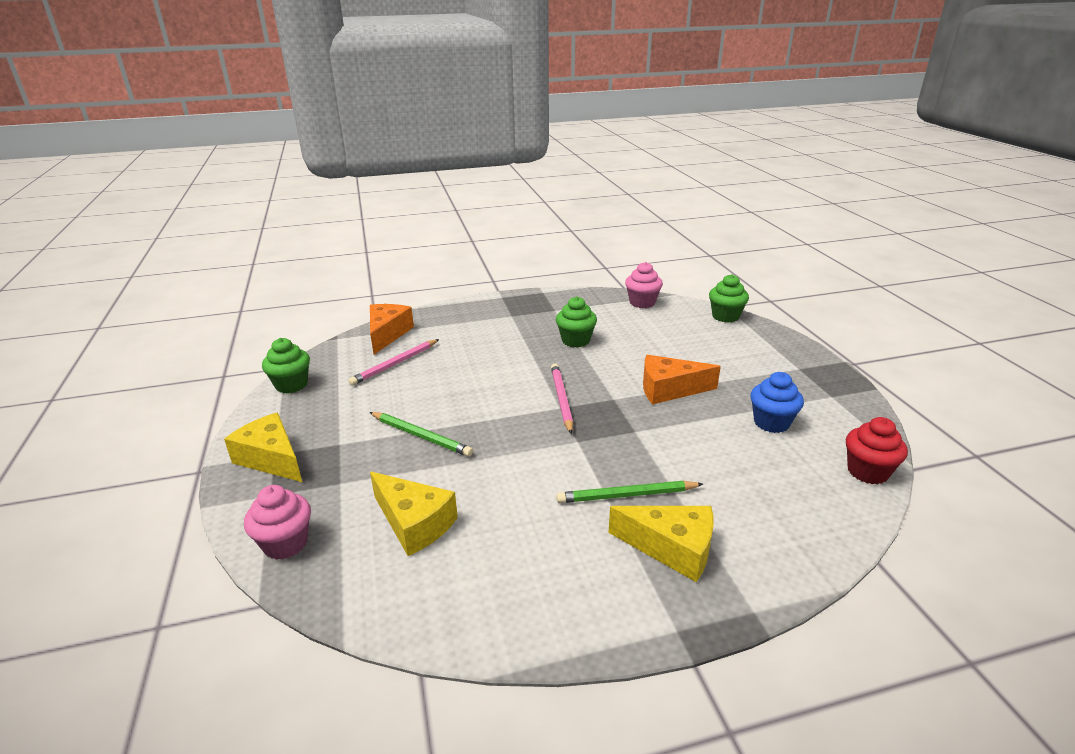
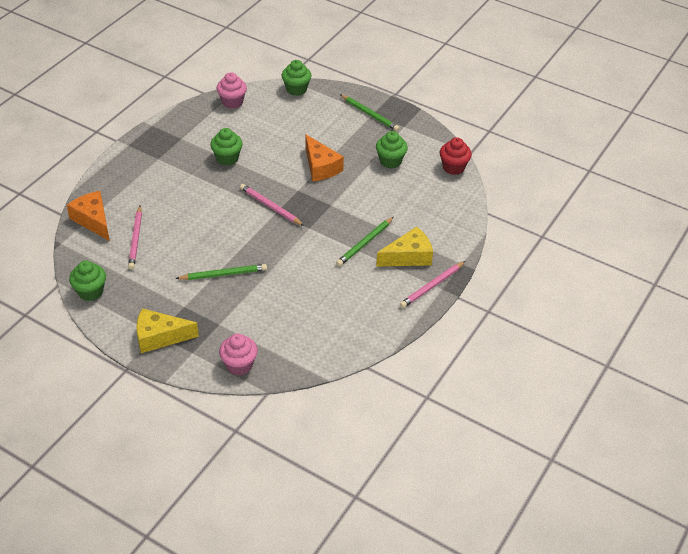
camera: 45 degrees left, 15 degrees up
(414, 523) = (286, 317): yellow cheese -> none
(663, 615) = (432, 286): none -> pink pencil
(669, 389) = (320, 167): orange cheese -> orange cheese turned 75 degrees counterclockwise
(771, 423) = (390, 161): blue cupcake -> green cupcake
(793, 367) = (369, 114): none -> green pencil

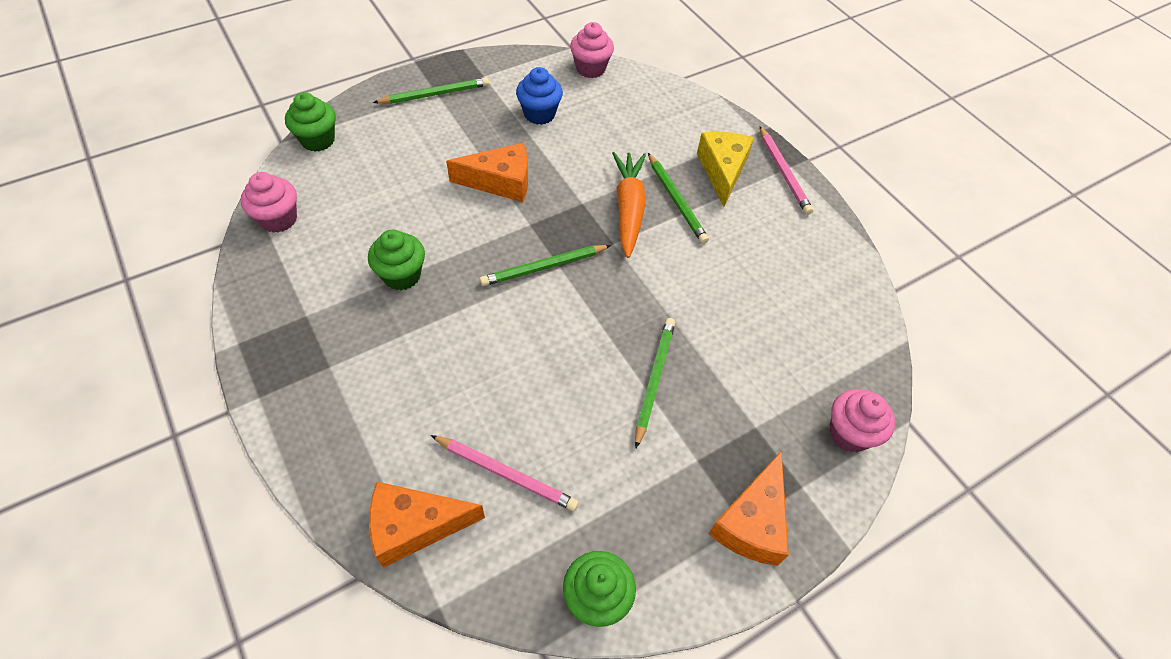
camera: 65 degrees left, 10 degrees up
(160, 337) = (752, 522): yellow cheese -> orange cheese
(270, 206) = (544, 267): pink pencil -> green pencil
(341, 225) = (628, 208): none -> orange carrot
(390, 161) = (539, 114): green cupcake -> blue cupcake
(453, 167) = (590, 69): red cupcake -> pink cupcake

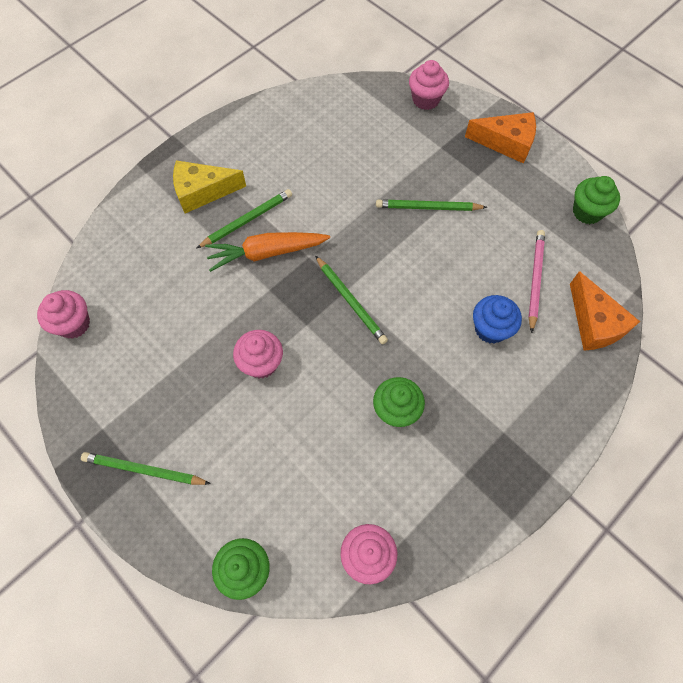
camera: 100 degrees left, 10 degrees up
(434, 94) = (144, 470): green pencil -> green pencil turned 45 degrees counterclockwise
(500, 182) = (261, 363): orange cheese -> pink cupcake
(539, 114) = (156, 354): blue cupcake -> blue cupcake (490, 329)
(783, 172) = (194, 150): pink pencil -> none

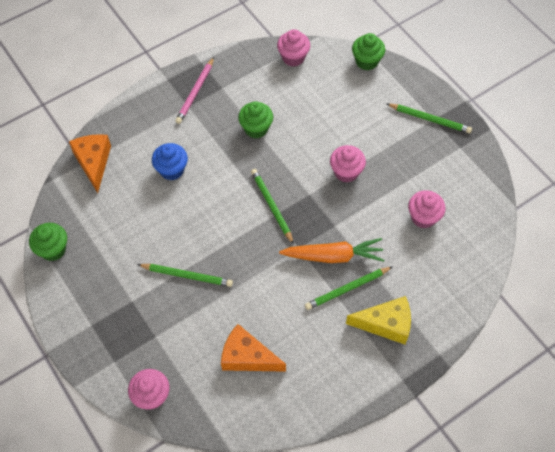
camera: 170 degrees left, 5 degrees down
(74, 324) = (489, 222): pink cupcake -> pink cupcake (423, 217)
(506, 143) = (92, 330): orange cheese -> orange cheese (247, 357)
(535, 280) = (123, 200): pink pencil -> pink pencil (195, 92)

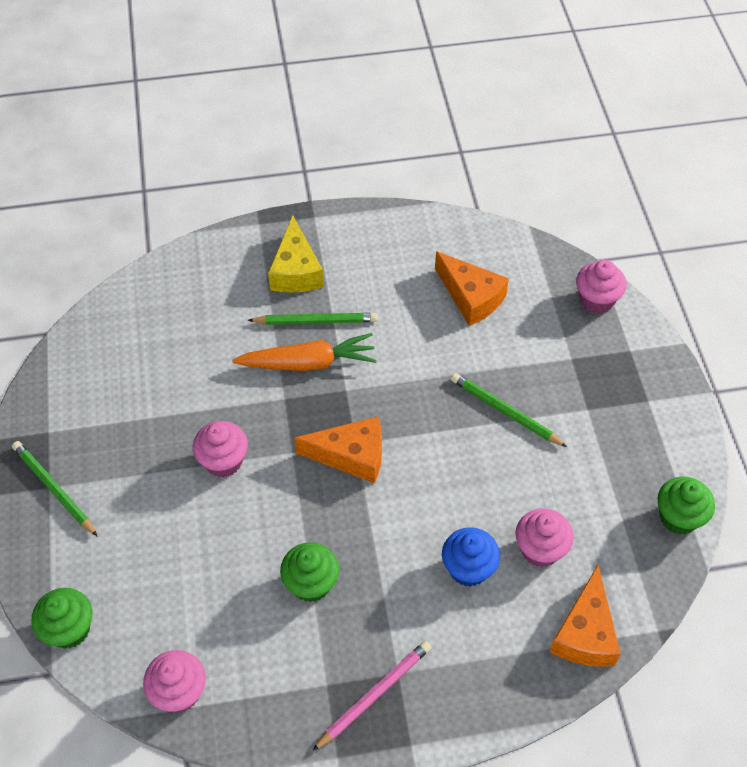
camera: 155 degrees left, 5 degrees down
(272, 206) = (351, 456): green pencil -> orange cheese
(333, 256) = (308, 363): orange carrot -> orange carrot turned 150 degrees clockwise
(386, 324) = (296, 271): yellow cheese -> yellow cheese turned 120 degrees counterclockwise
(423, 217) = (167, 363): pink cupcake -> pink cupcake (540, 549)

